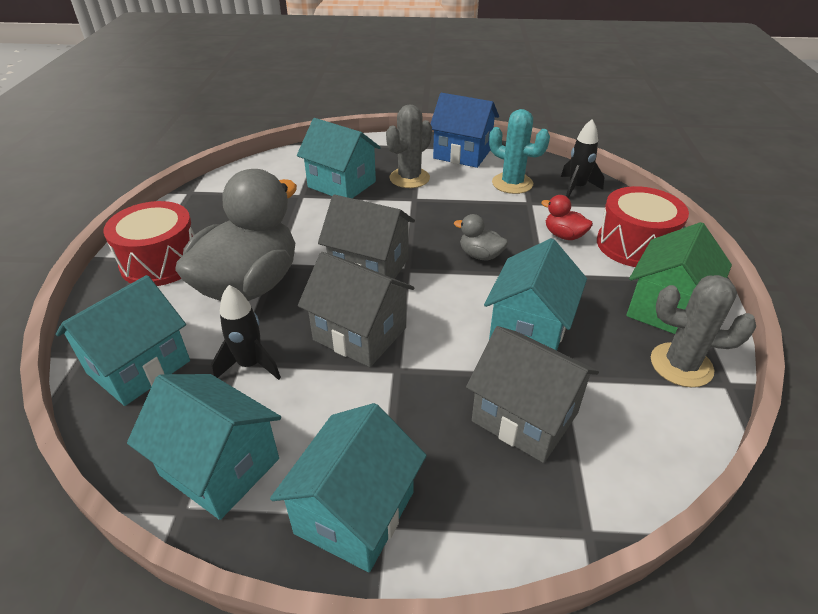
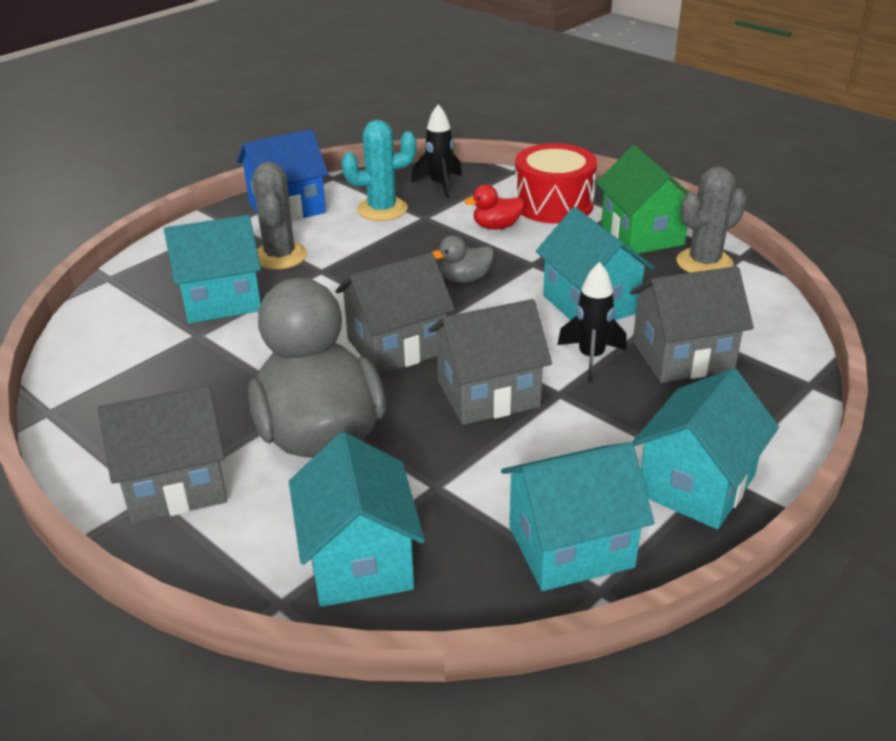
camera: 50 degrees left, 5 degrees down
(161, 262) = (176, 485): red drum -> grey house
(250, 365) = (451, 478): black rocket -> black rocket (591, 358)
(355, 512) = (696, 485): turquoise house -> turquoise house turned 60 degrees clockwise

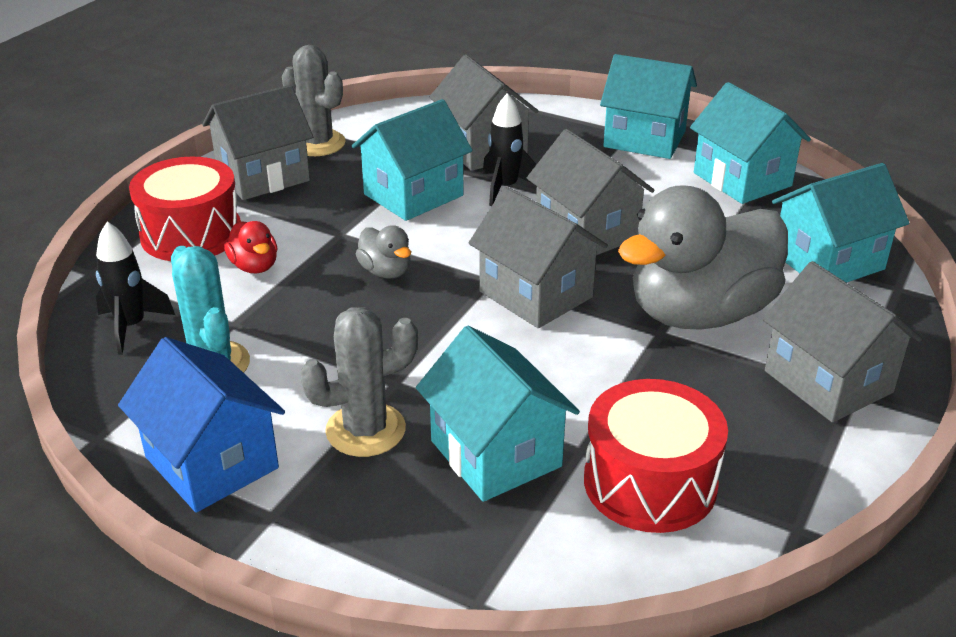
camera: 105 degrees left, 0 degrees up
(143, 357) = (650, 483): none -> red drum
(642, 235) = (263, 176): green house -> grey house

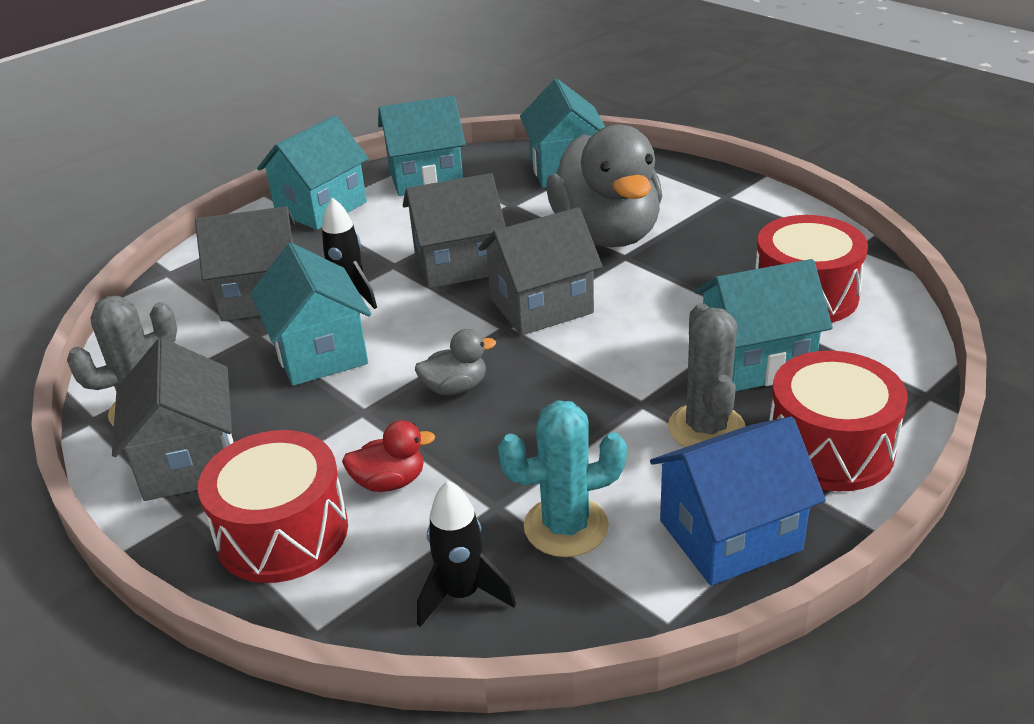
camera: 70 degrees left, 0 degrees up
(355, 523) = (829, 448): none -> red drum
(828, 381) = (711, 203): grey house -> none

